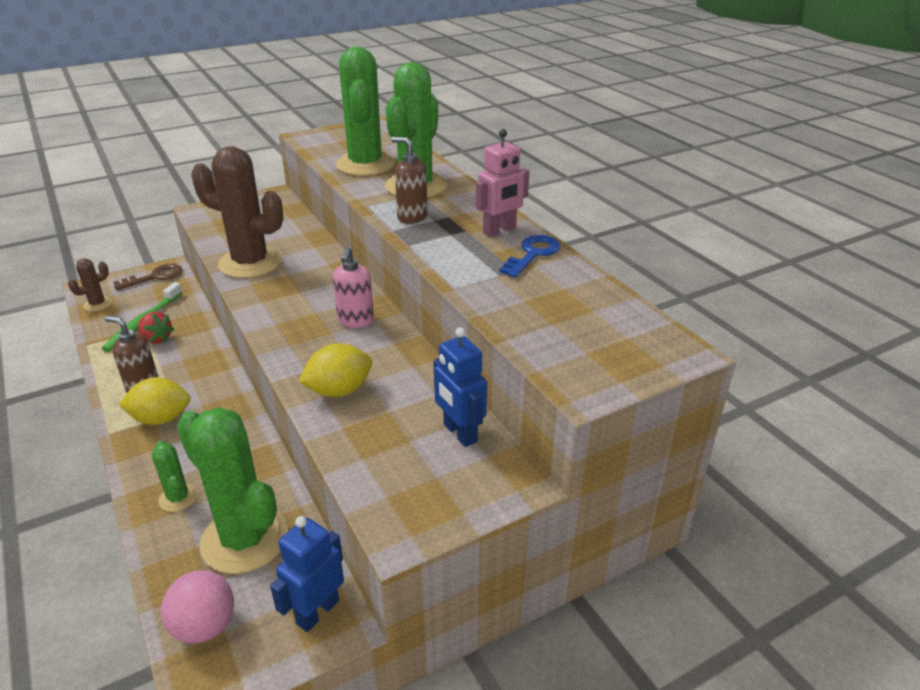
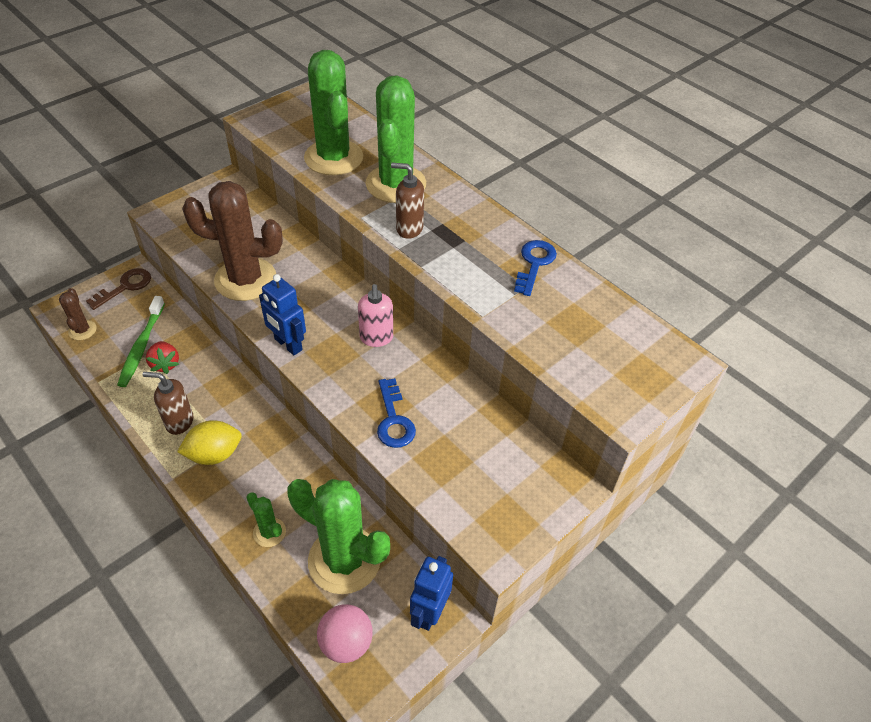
camera: 15 degrees left, 15 degrees up
(97, 304) = (82, 330): brown cactus -> brown cactus turned 45 degrees counterclockwise
(157, 339) = (165, 364): red strawberry -> red strawberry turned 45 degrees clockwise
(339, 391) = (393, 419): yellow lemon -> blue key
(459, 433) = (510, 447): blue robot -> blue robot (288, 344)
(499, 230) = (495, 236): pink robot -> none

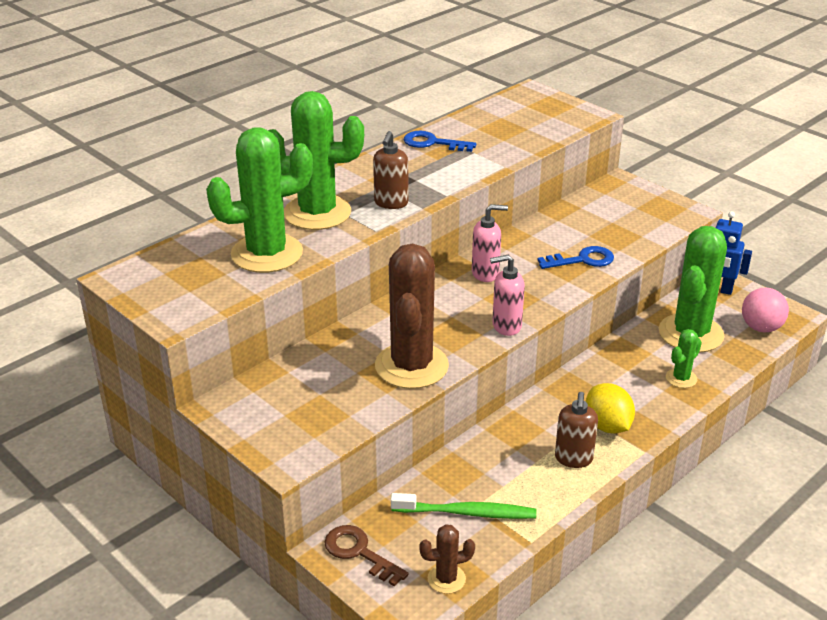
camera: 90 degrees left, 15 degrees down
(165, 364) = (492, 486): red strawberry -> none
(288, 344) = (506, 326): blue robot -> pink soap dispenser

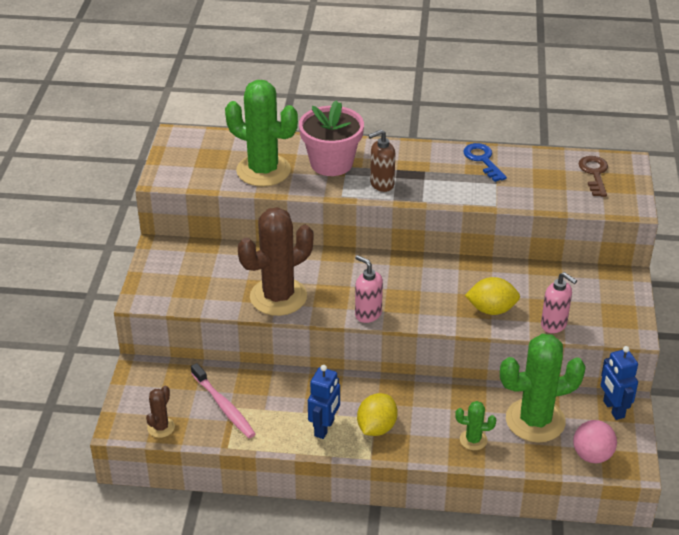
camera: 50 degrees right, 5 degrees up
(317, 213) = (331, 163): green cactus -> pink flower pot
(359, 553) = (146, 381): brown key -> brown key (594, 174)
(446, 579) = (161, 427): brown cactus -> brown cactus turned 75 degrees clockwise
(467, 513) = (224, 406): green toothbrush -> pink toothbrush
(485, 274) = (416, 275): pink soap dispenser -> pink soap dispenser (554, 325)
(573, 459) = (324, 428): brown soap dispenser -> blue robot
(582, 260) = (491, 310): blue key -> yellow lemon

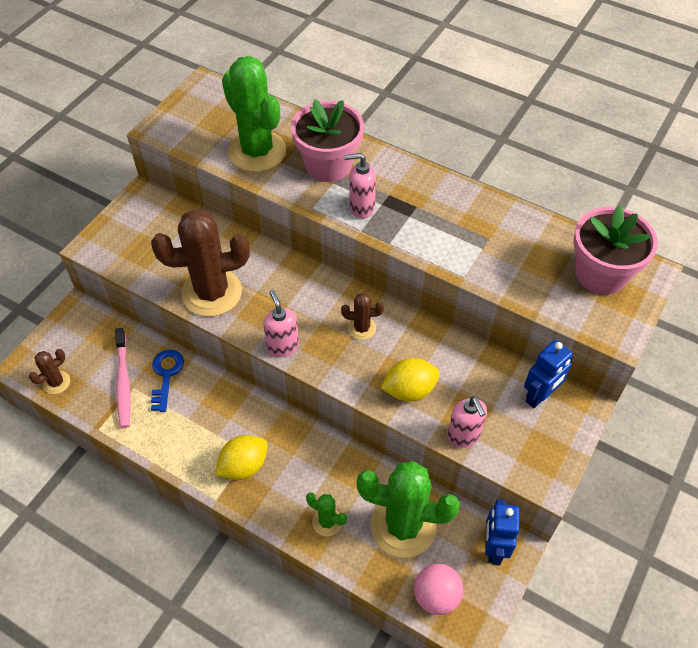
camera: 25 degrees right, 15 degrees up
(324, 428) = (196, 445): blue robot -> blue robot (539, 396)
(381, 184) = (361, 208): brown soap dispenser -> pink soap dispenser
(423, 281) = (362, 328): none -> brown cactus
(483, 160) = (487, 214): blue key -> blue key (166, 375)
(491, 310) = (409, 390): yellow lemon -> yellow lemon turned 45 degrees counterclockwise
(594, 174) = (601, 274): brown key -> pink flower pot

